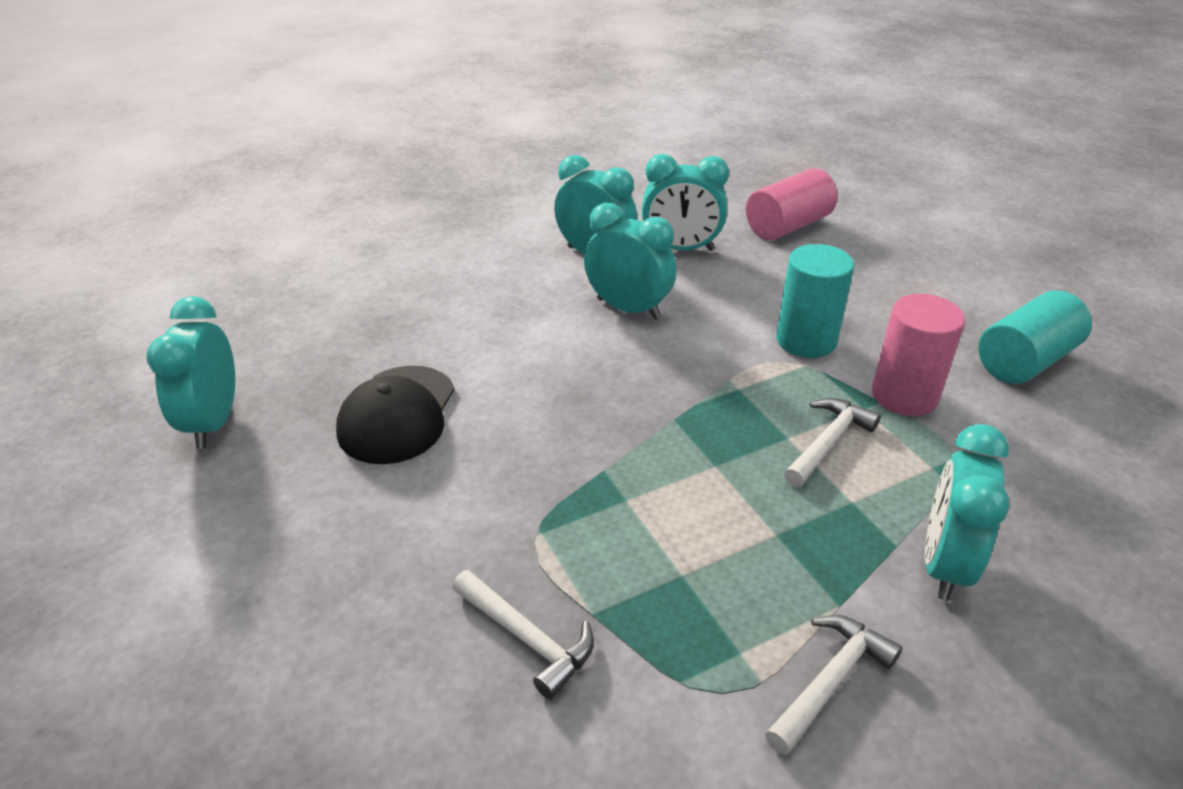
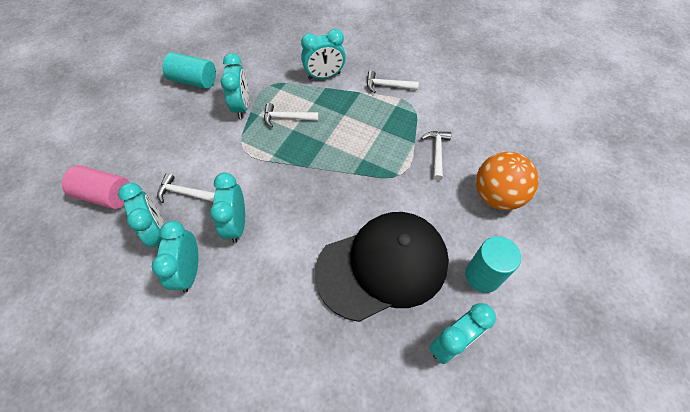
camera: 125 degrees left, 20 degrees up
(316, 670) = (497, 196): none -> orange ball
(397, 414) = (382, 266): black cap -> black cap, size x1.79
(734, 283) = (184, 193): none -> white hammer
(806, 340) = (221, 147): turquoise cylinder -> turquoise cylinder (482, 276)
(904, 395) = (242, 106): pink cylinder -> turquoise clock

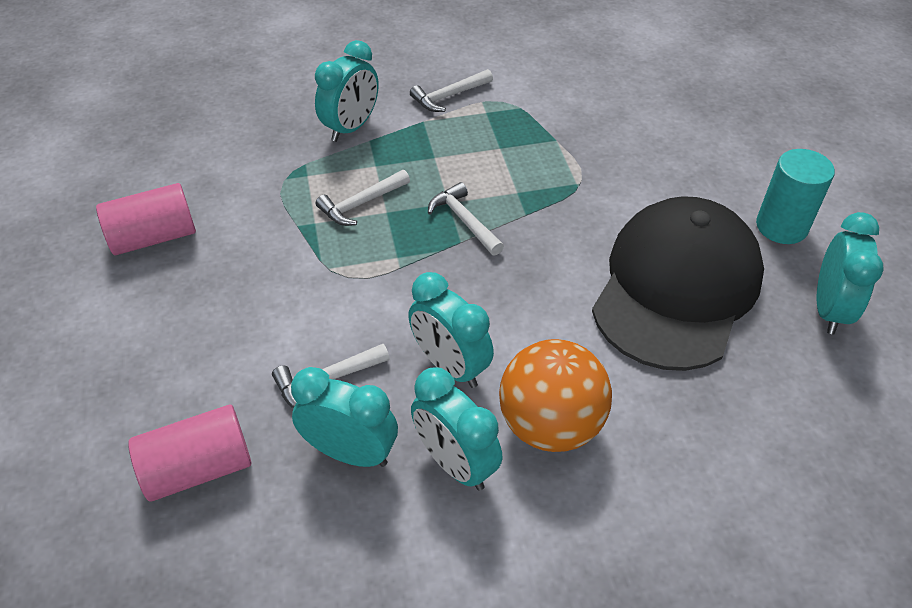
camera: 40 degrees left, 10 degrees down
(194, 81) = (154, 237): turquoise cylinder -> pink cylinder
(242, 106) = (276, 227): turquoise clock -> none
(437, 153) = (593, 136): white hammer -> white hammer (464, 220)
(497, 196) = (705, 142): orange ball -> orange ball (550, 425)

